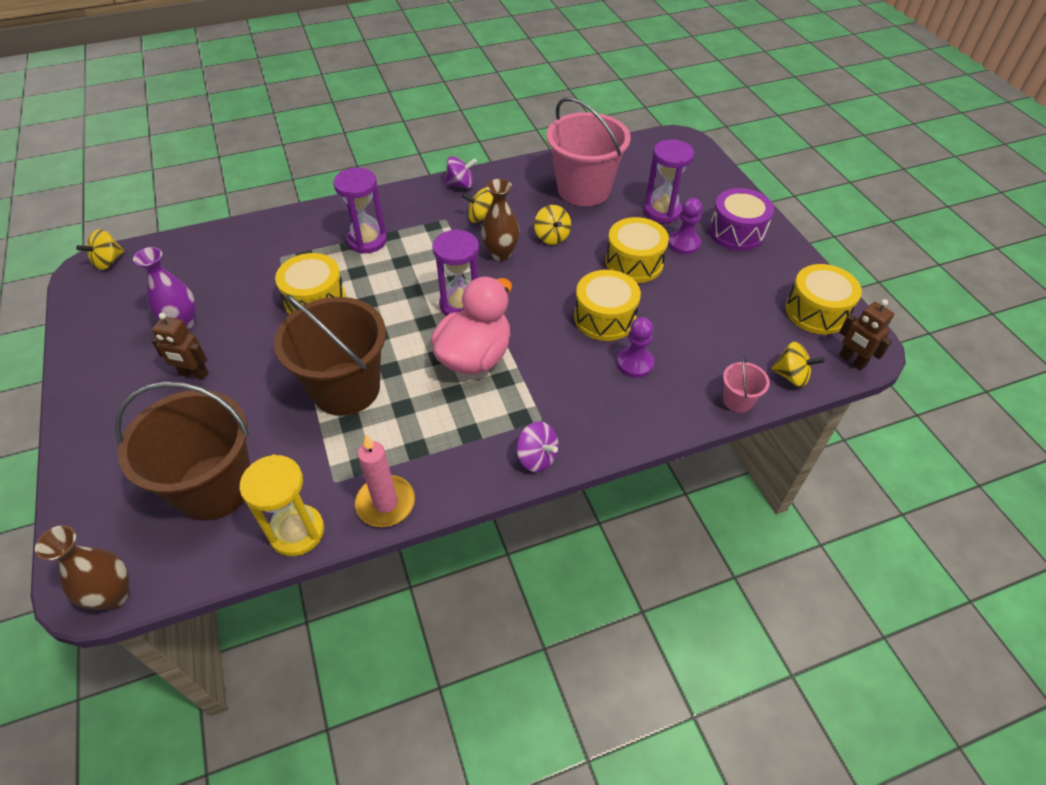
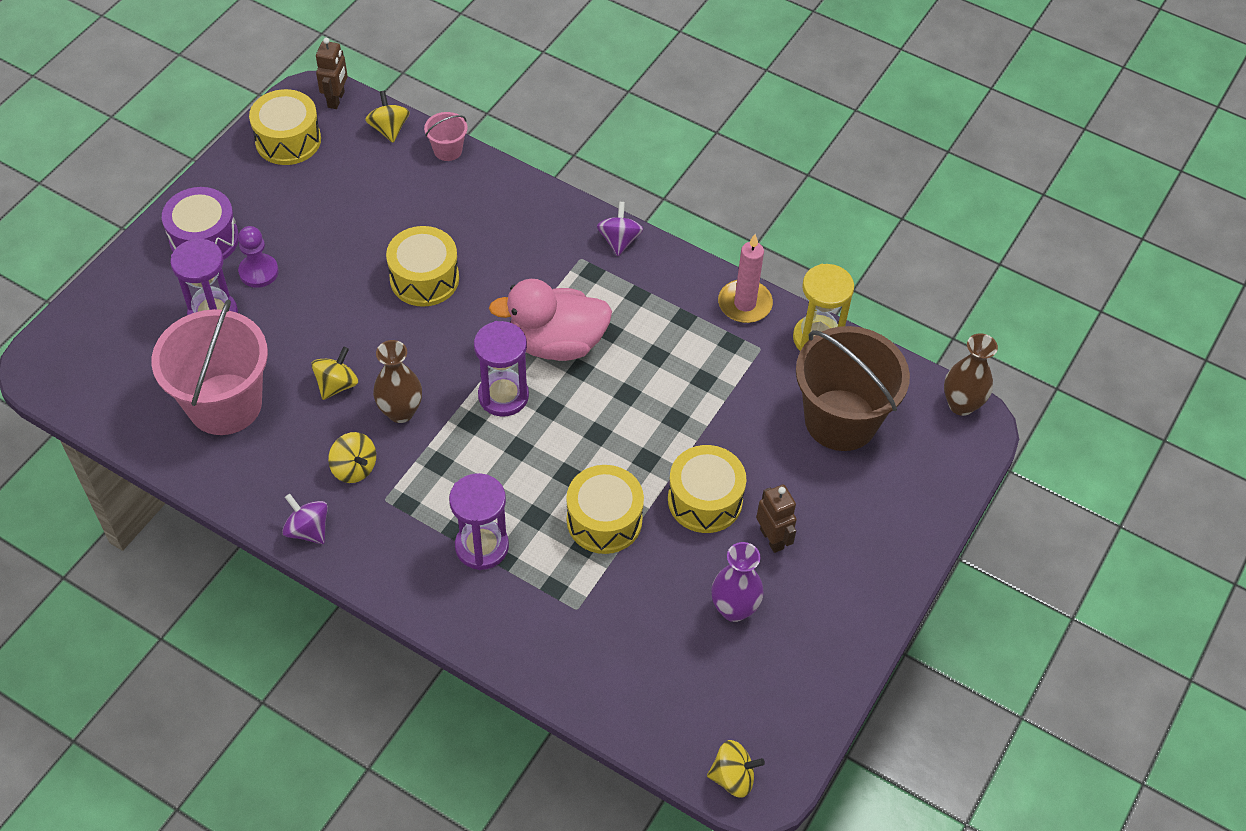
camera: 130 degrees left, 5 degrees up
(346, 388) = (676, 409): brown bucket -> none
(634, 263) = (324, 296): yellow drum -> yellow drum (705, 500)
(635, 363) = (463, 231): purple pawn -> none

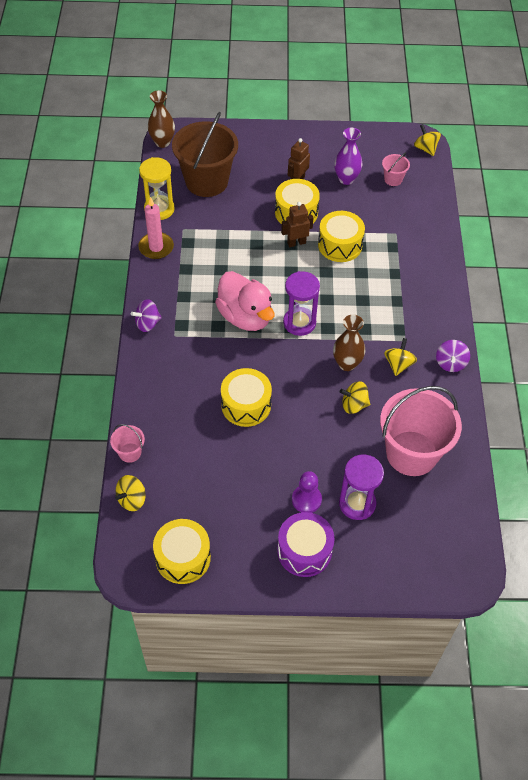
camera: 120 degrees left, 0 degrees up
(336, 99) = (123, 551): brown robot -> brown robot (296, 243)
(482, 546) = (395, 285): purple hourglass -> none
(692, 678) = (393, 179): none -> pink bucket

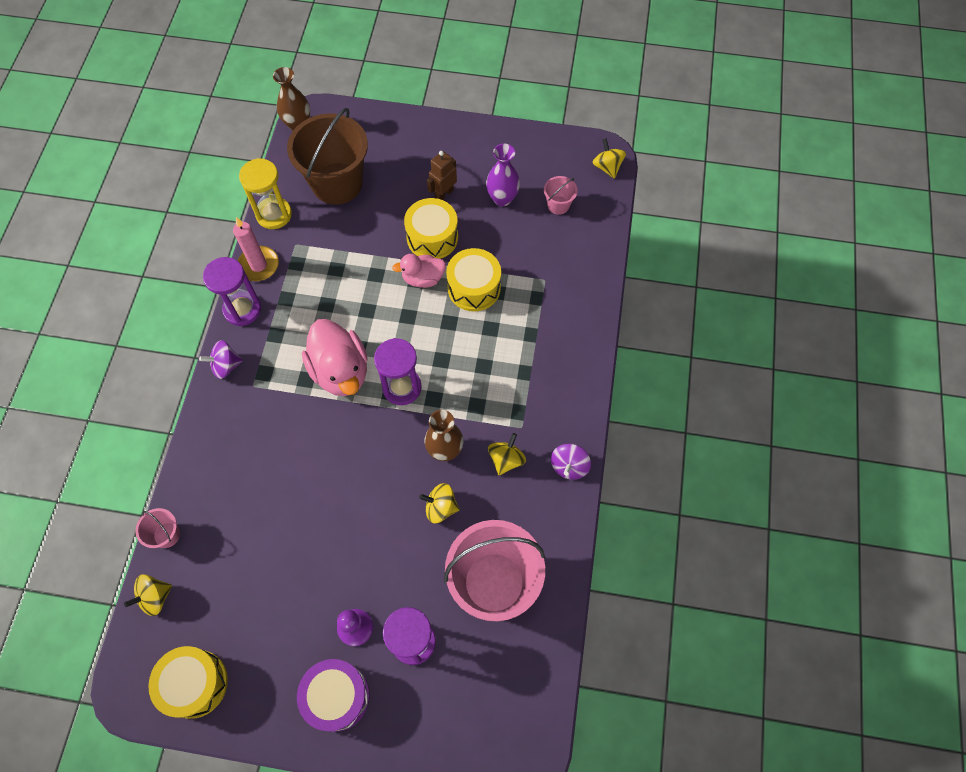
camera: 10 degrees right, 10 degrees up
(151, 281) = (242, 309): none -> purple hourglass
(246, 405) = (314, 490): yellow drum -> none
(296, 243) = (423, 278): brown robot -> pink duck

